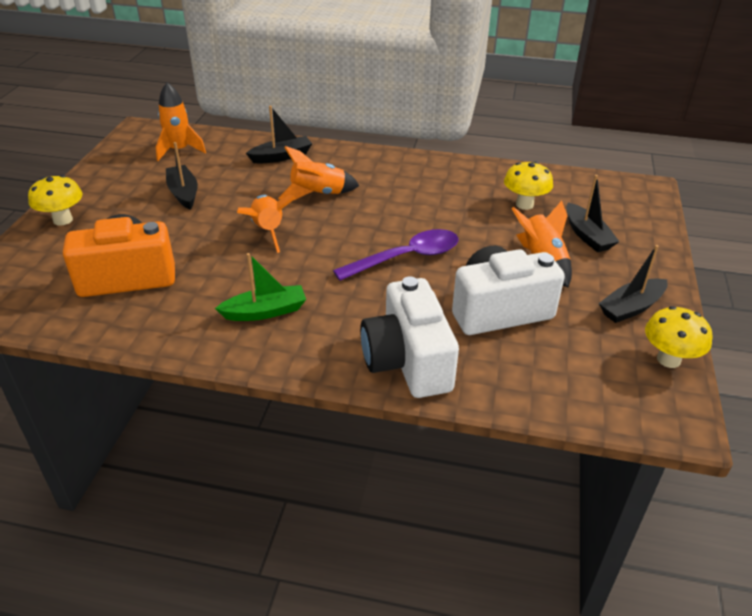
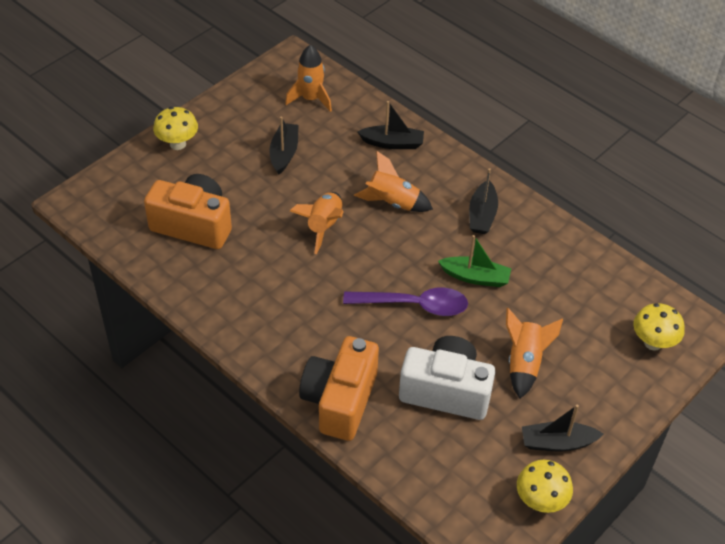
camera: 30 degrees right, 10 degrees up
(265, 311) = (270, 306): green boat -> green boat (475, 277)
(407, 361) = (340, 400): white camera -> orange camera
(524, 204) = (566, 295): yellow mushroom -> yellow mushroom (653, 342)
(587, 236) = (591, 355): black boat -> black boat (482, 215)

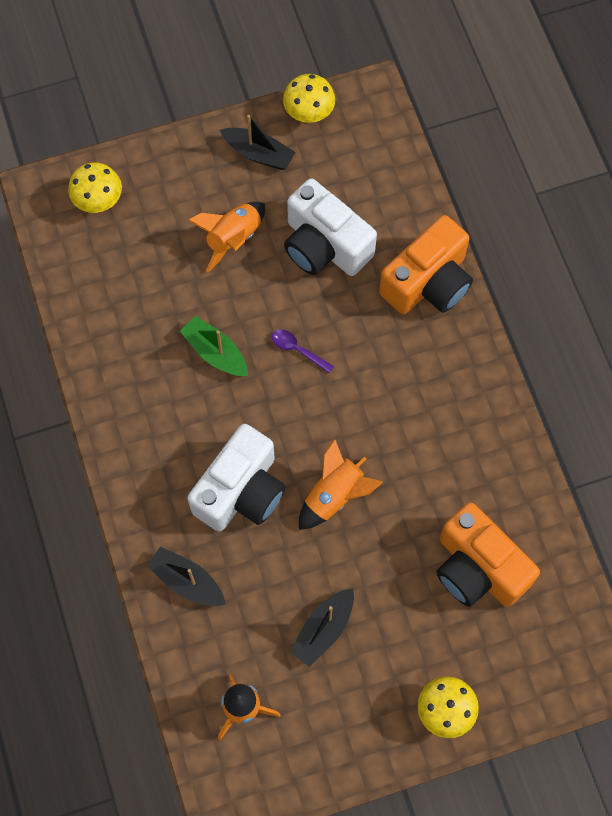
camera: 150 degrees left, 20 degrees up
(392, 203) = (241, 491): orange rocket -> white camera
(414, 305) = (297, 350): purple spoon -> purple spoon, size x0.50
(482, 215) = (155, 426): black boat -> none

